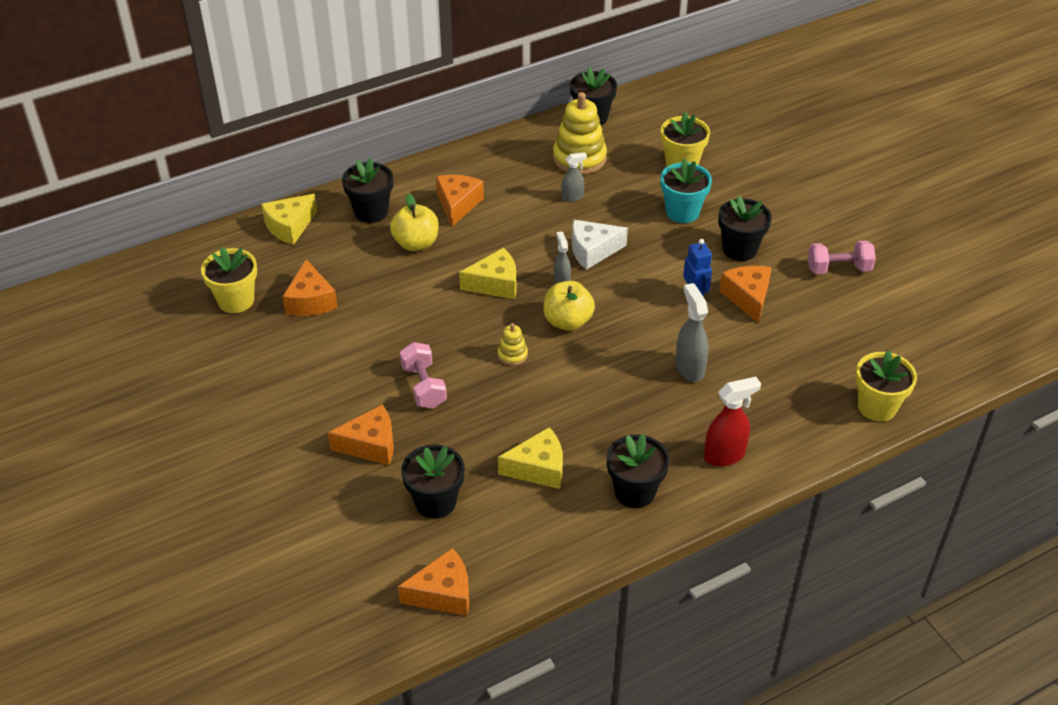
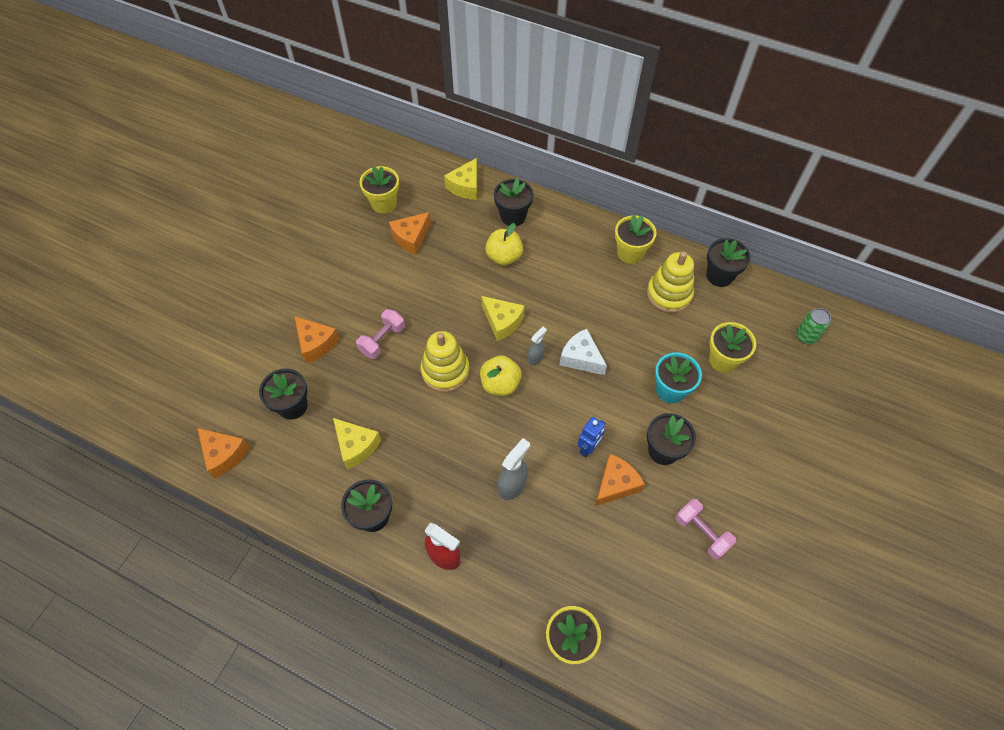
camera: 55 degrees right, 15 degrees up
(289, 226) = (465, 186): yellow cheese -> yellow cheese turned 75 degrees counterclockwise
(458, 204) = (559, 256): orange cheese -> none
(506, 157) = (630, 253): none -> yellow flower pot
(512, 355) = (445, 371): yellow stacking toy -> yellow stacking toy, size x2.06
(572, 197) = (625, 314): grey spray bottle -> none
(704, 105) = (806, 336): none -> green can

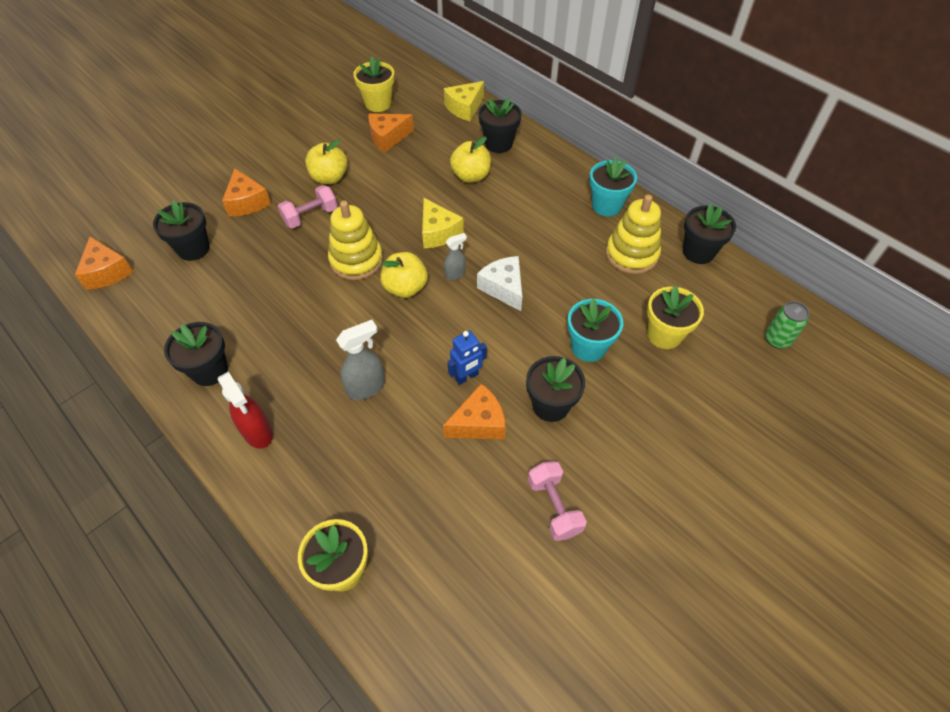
camera: 20 degrees right, 5 degrees down
(356, 446) = (231, 302): yellow cheese -> none
(379, 295) = (329, 178): none -> yellow apple
(630, 253) = (606, 205): yellow flower pot -> turquoise flower pot

